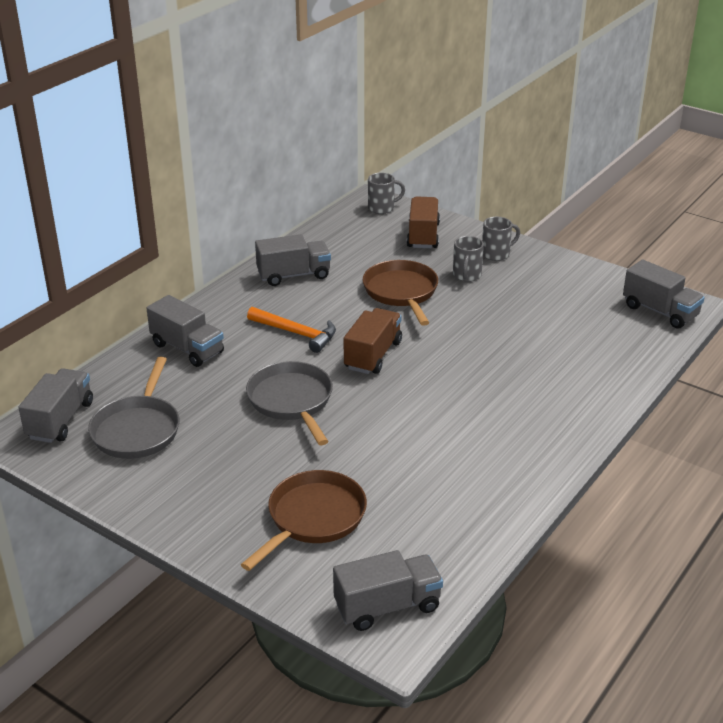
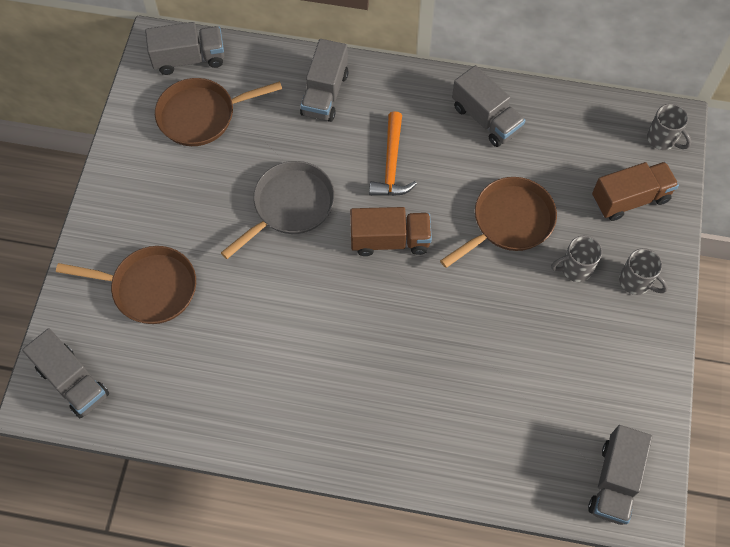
camera: 65 degrees right, 30 degrees up
(138, 429) = (202, 115): grey pan -> brown pan

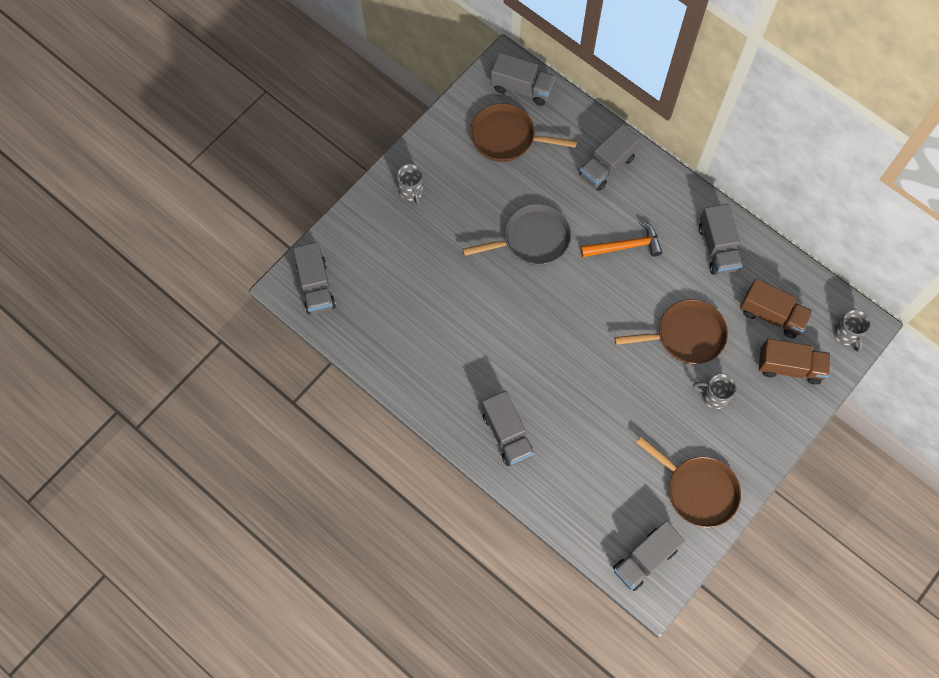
camera: 30 degrees right, 5 degrees up
(149, 288) = (401, 247): brown pan -> brown pan (697, 490)
(386, 429) = (507, 434): none -> grey truck
(390, 240) = (589, 302): brown truck -> brown truck (771, 315)
(391, 164) = (625, 246): orange hammer -> orange hammer turned 135 degrees counterclockwise
(636, 281) = (753, 430): grey mug -> grey mug (411, 191)

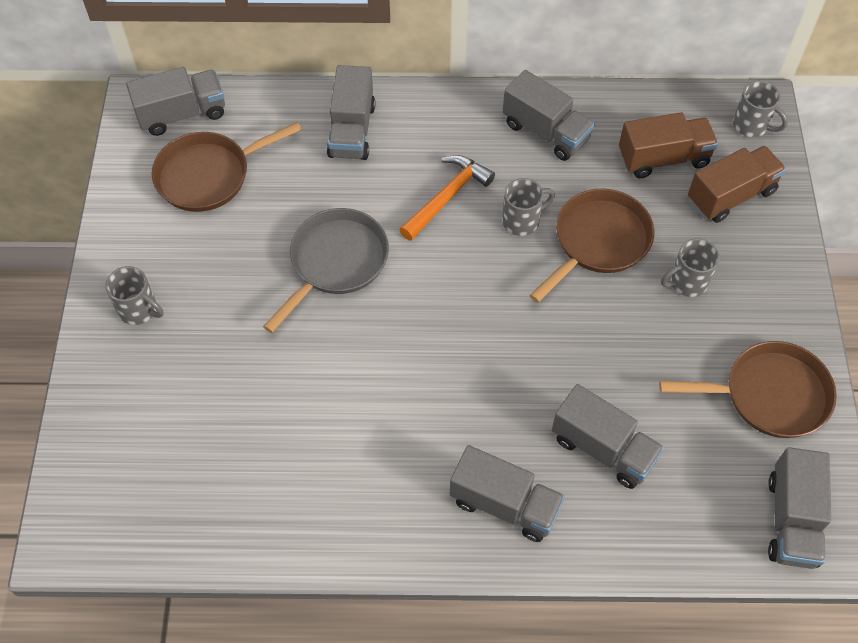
camera: 40 degrees left, 10 degrees down
(316, 286) = (103, 512): grey truck -> grey truck (603, 448)
(654, 291) = (522, 221): none -> grey mug

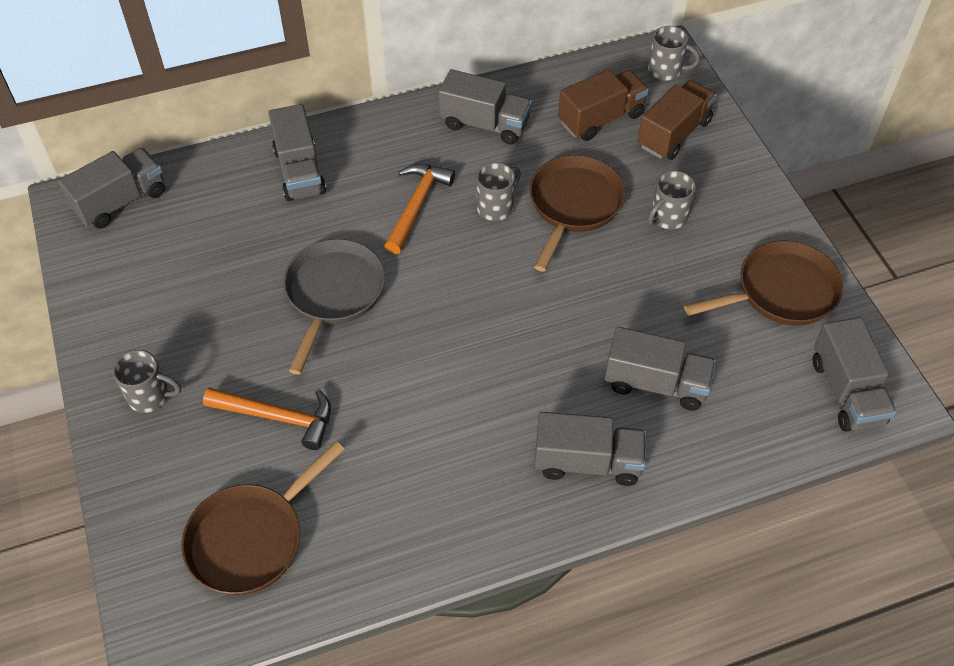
camera: 20 degrees left, 5 degrees down
(209, 175) = (172, 250): brown pan -> brown pan (251, 538)
(240, 365) = (277, 417): none -> orange hammer

